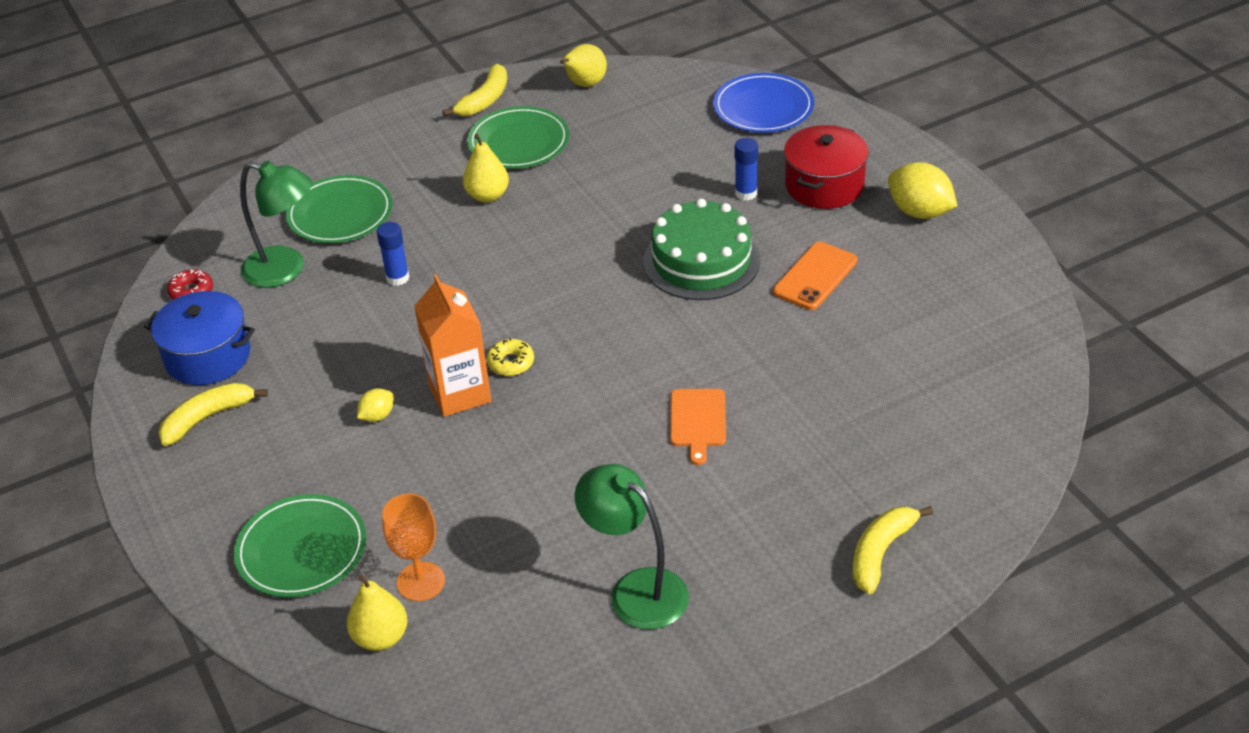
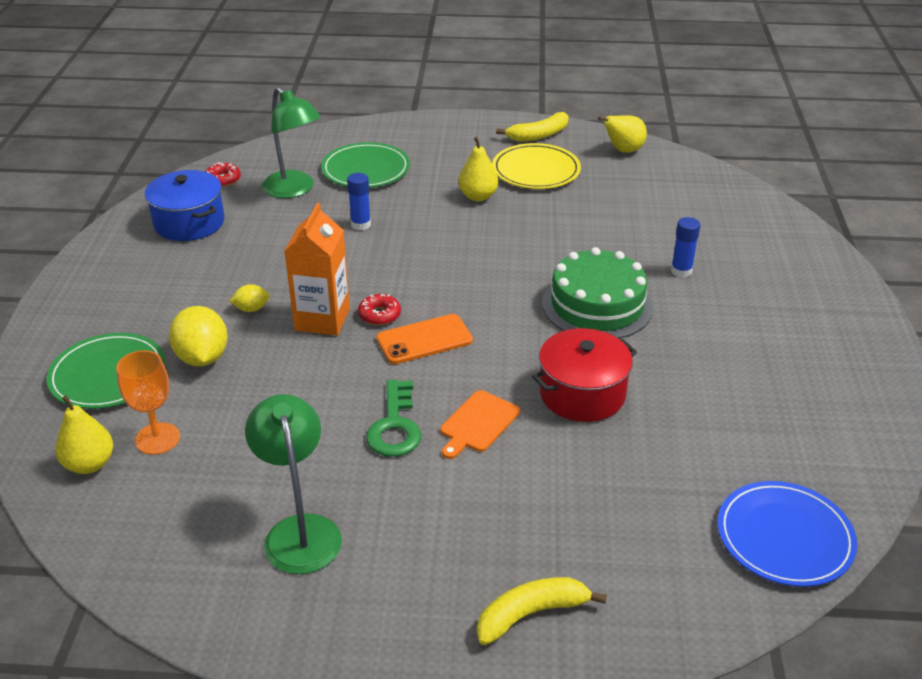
camera: 30 degrees right, 5 degrees down
(207, 418) = (147, 260): yellow banana -> none
(511, 363) = (379, 315): yellow donut -> red donut
(518, 142) = (536, 170): green plate -> yellow plate
(628, 460) = (395, 426): none -> green key
(763, 107) = (754, 216): blue plate -> blue plate (784, 537)
(815, 276) = (683, 356): orange phone -> orange phone (424, 339)
(824, 185) = (755, 291): red pot -> red pot (582, 394)
(919, 212) = (826, 345): yellow lemon -> yellow lemon (202, 357)

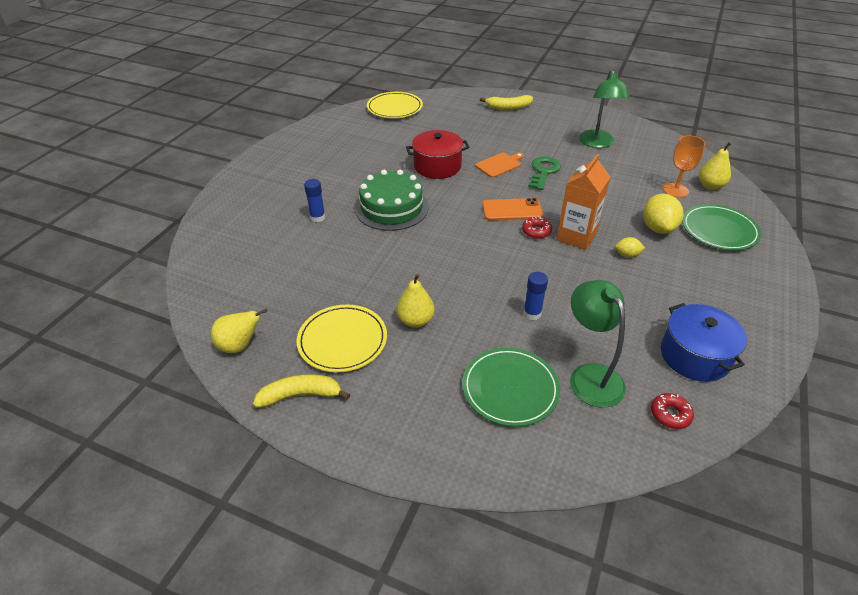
camera: 160 degrees left, 5 degrees up
(784, 537) = (394, 108): blue plate -> yellow plate

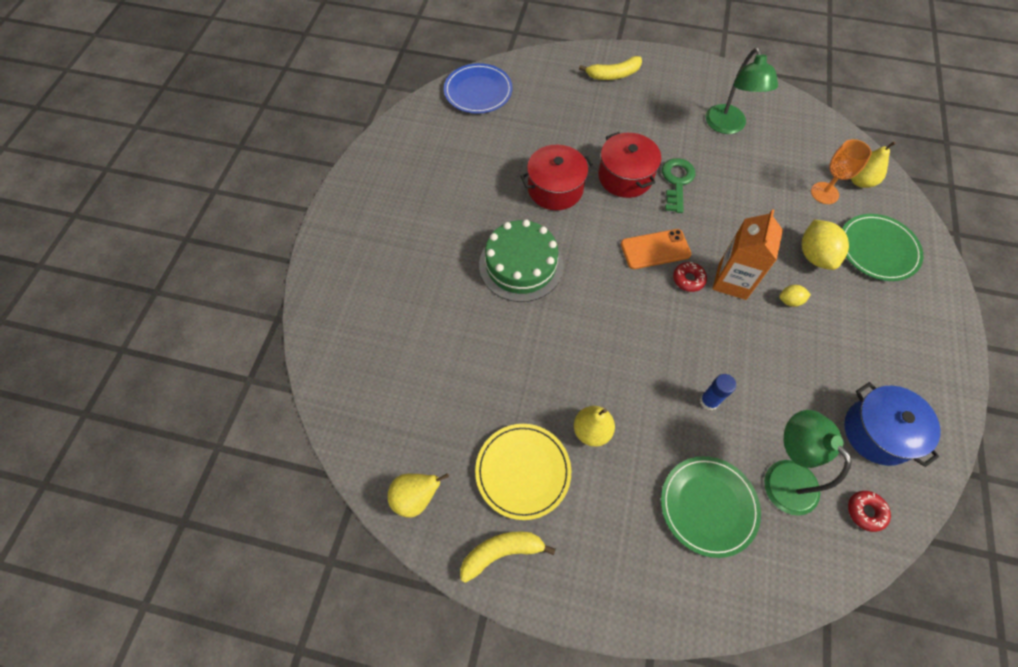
camera: 10 degrees left, 20 degrees up
(317, 217) = (441, 292): blue glue stick -> none
(394, 108) = (478, 91): yellow plate -> blue plate
(499, 165) = (625, 176): orange cutting board -> red pot

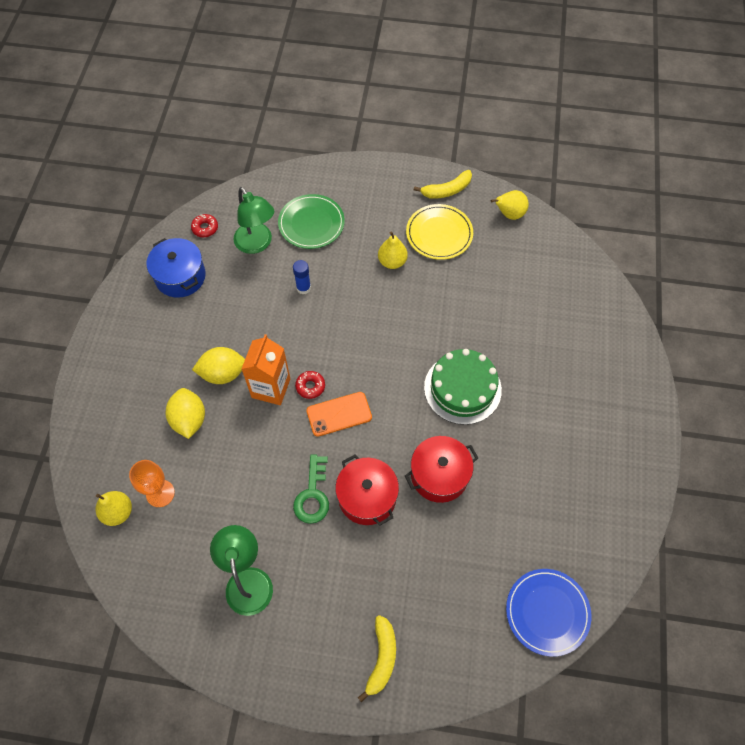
camera: 175 degrees right, 0 degrees up
(613, 75) = (382, 658): yellow banana -> yellow banana turned 120 degrees clockwise
(790, 301) = (223, 373): yellow lemon -> yellow lemon, size x1.92
(878, 249) = (127, 431): green plate -> none

